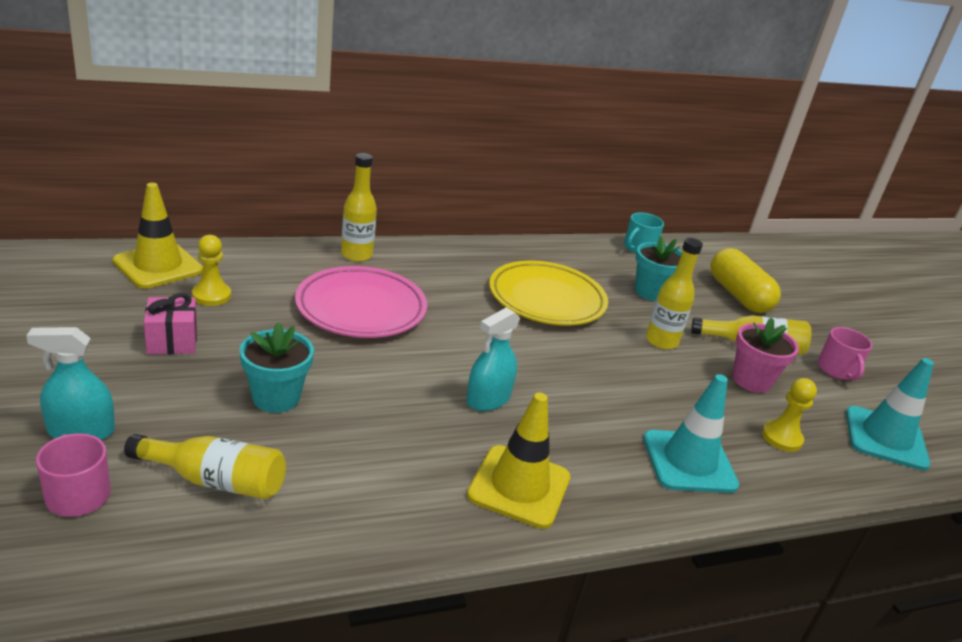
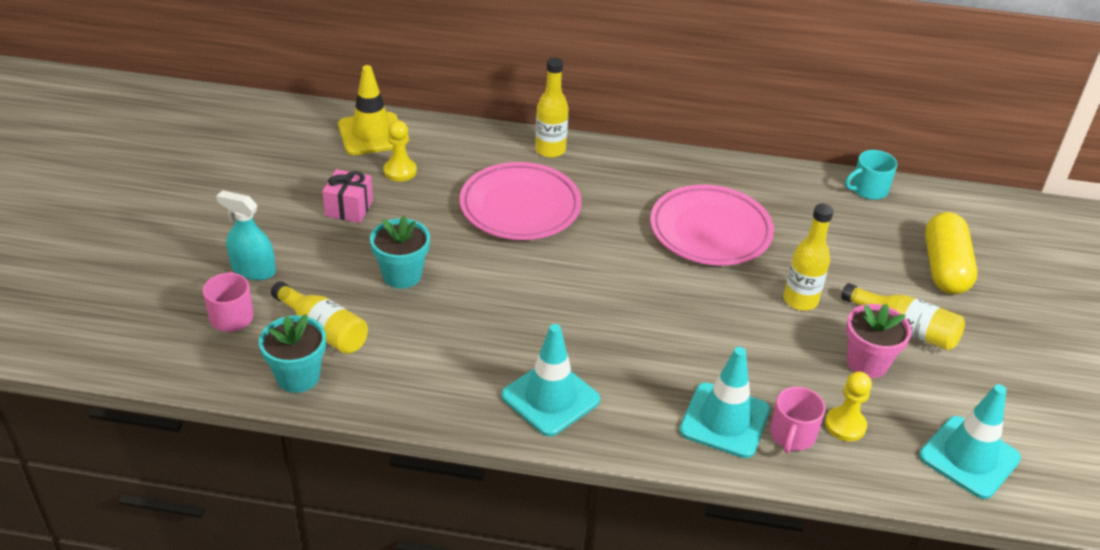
camera: 30 degrees right, 10 degrees up
(488, 399) = (577, 317): turquoise spray bottle -> none
(519, 486) = (550, 398): yellow traffic cone -> turquoise traffic cone
(546, 299) = (710, 231): yellow plate -> pink plate
(651, 292) = (837, 244): turquoise flower pot -> turquoise flower pot (298, 376)
(837, 370) = (986, 376): pink mug -> pink mug (792, 435)

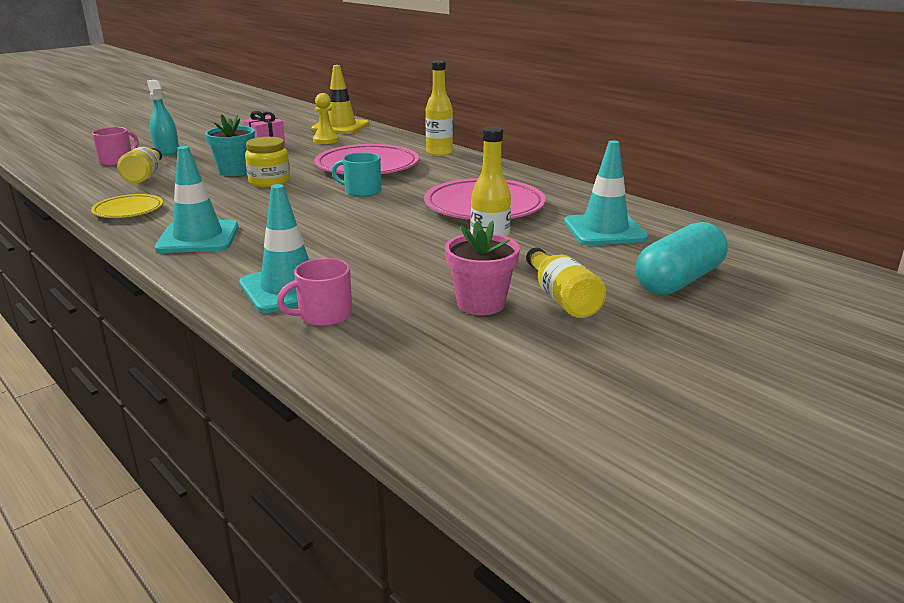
camera: 40 degrees right, 15 degrees down
(298, 376) = (92, 187): turquoise flower pot -> none
(412, 394) = (128, 210): none -> yellow plate
(468, 278) = (269, 182): none -> yellow jar
(845, 425) = (382, 328): yellow pawn -> none
(868, 189) = (678, 223): turquoise mug -> turquoise mug (362, 191)
(944, 268) = (679, 280): yellow capsule -> turquoise capsule
(969, 457) = (465, 395): turquoise traffic cone -> turquoise traffic cone (604, 230)

